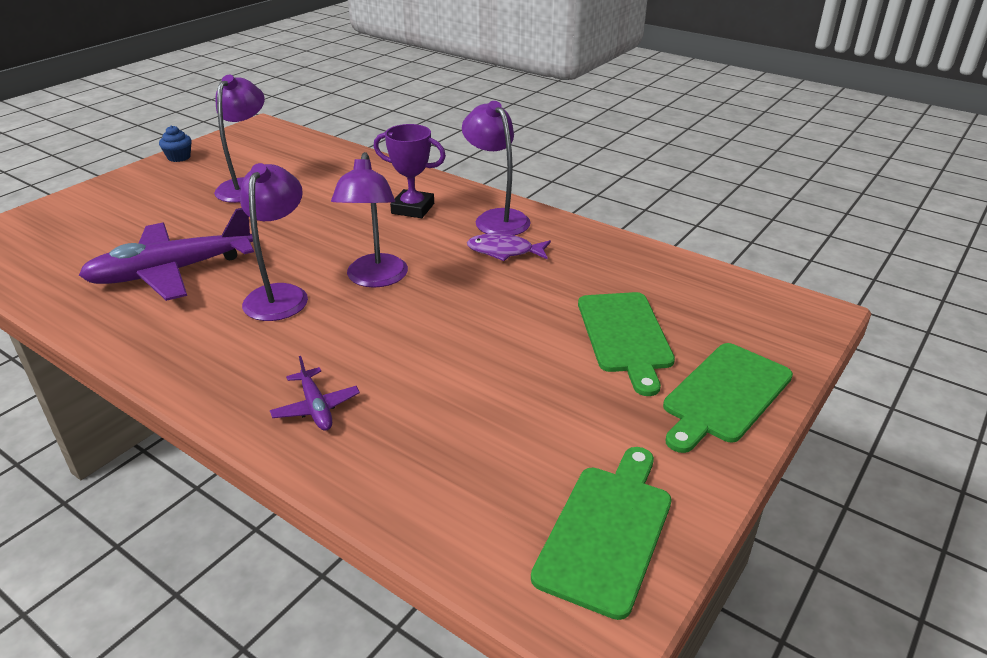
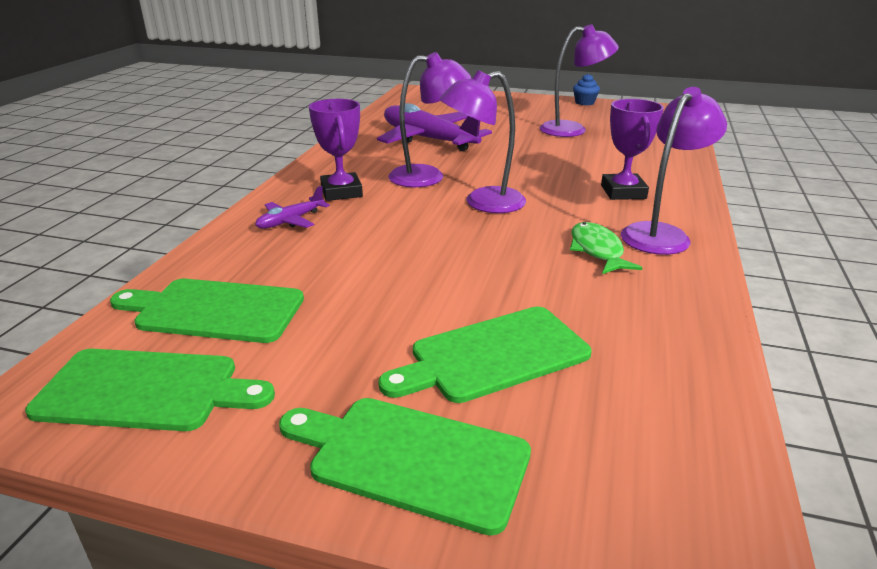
camera: 70 degrees right, 5 degrees down
(268, 359) = (341, 192): none -> purple trophy
(487, 480) = (214, 310): none -> green cutting board
(504, 251) = (597, 250): purple fish -> green fish

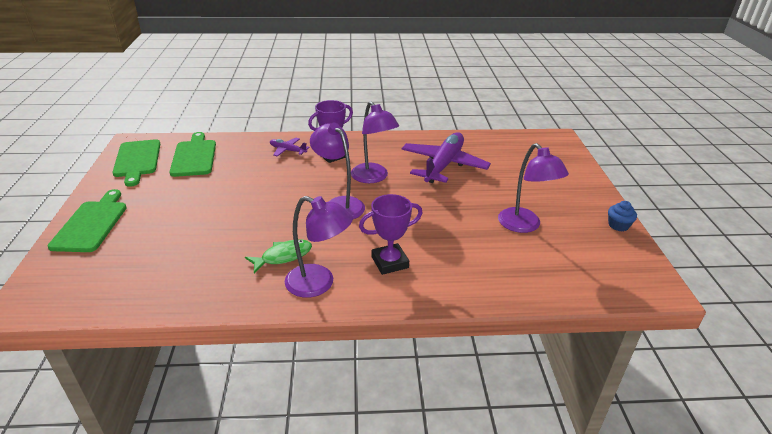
camera: 70 degrees right, 5 degrees up
(493, 355) = (162, 233): green cutting board -> none

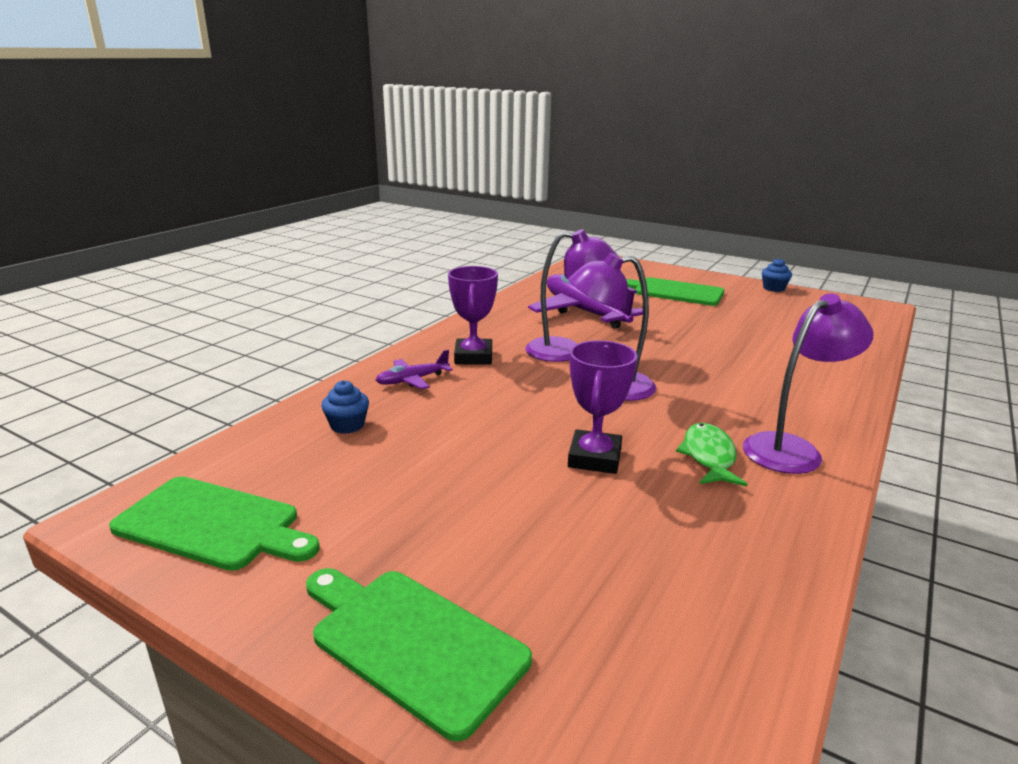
camera: 55 degrees left, 10 degrees down
(194, 156) = (304, 458): green cutting board -> green cutting board (674, 292)
(229, 154) = (347, 425): none -> blue cupcake
(390, 262) = (770, 395): purple trophy -> purple trophy (594, 458)
(524, 226) = (745, 317): purple lamp -> none

